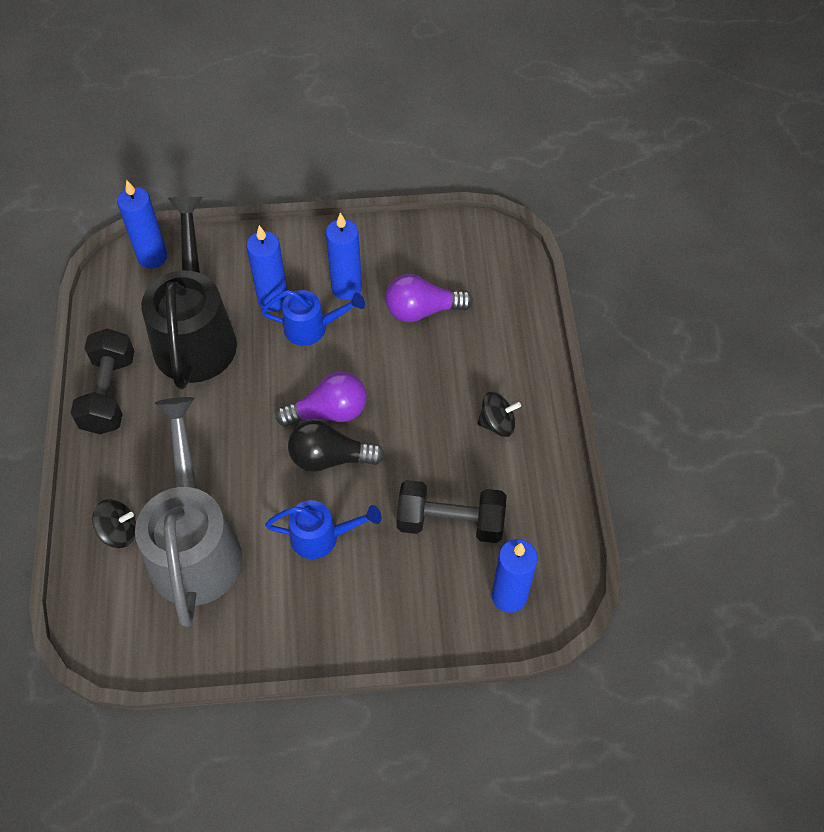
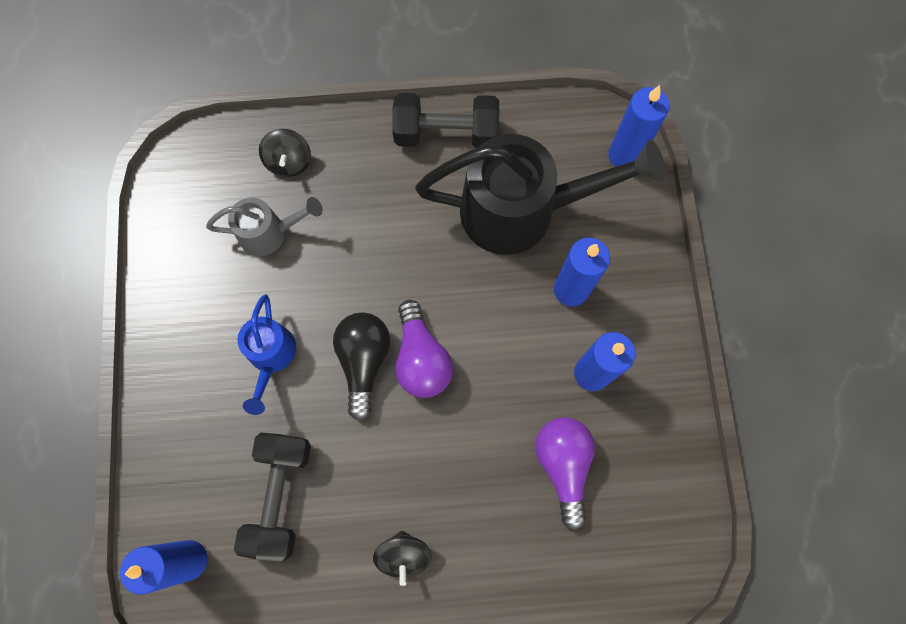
camera: 90 degrees right, 15 degrees up
(195, 545) = (270, 233): grey watering can -> grey watering can, size x0.51
(312, 328) = (533, 335): blue watering can -> none

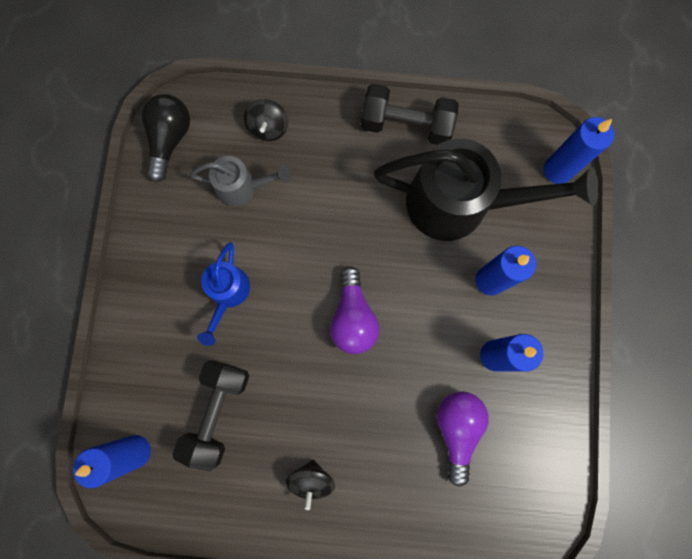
camera: 10 degrees right, 5 degrees up
(364, 361) = (304, 311): black light bulb -> black light bulb (170, 140)

